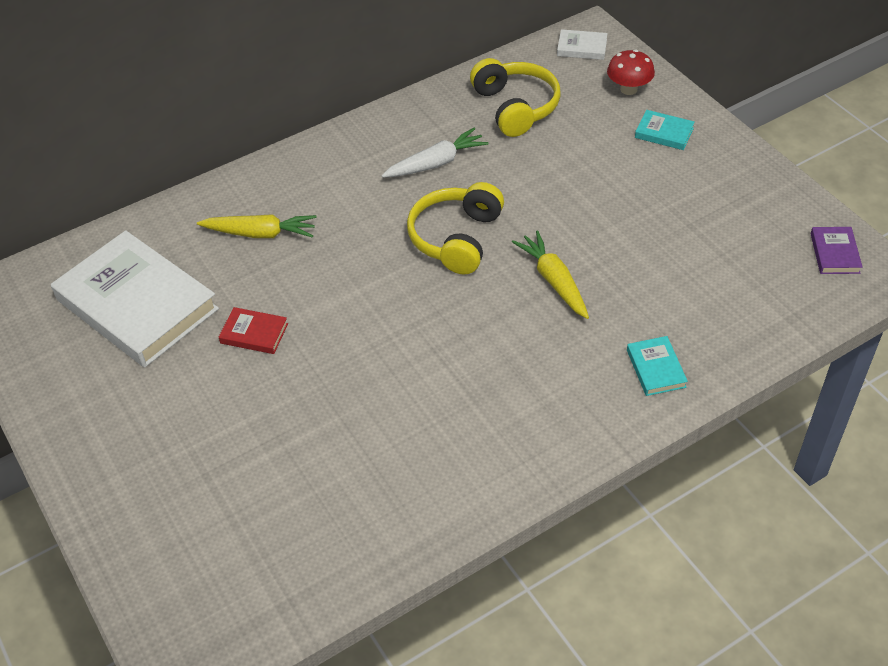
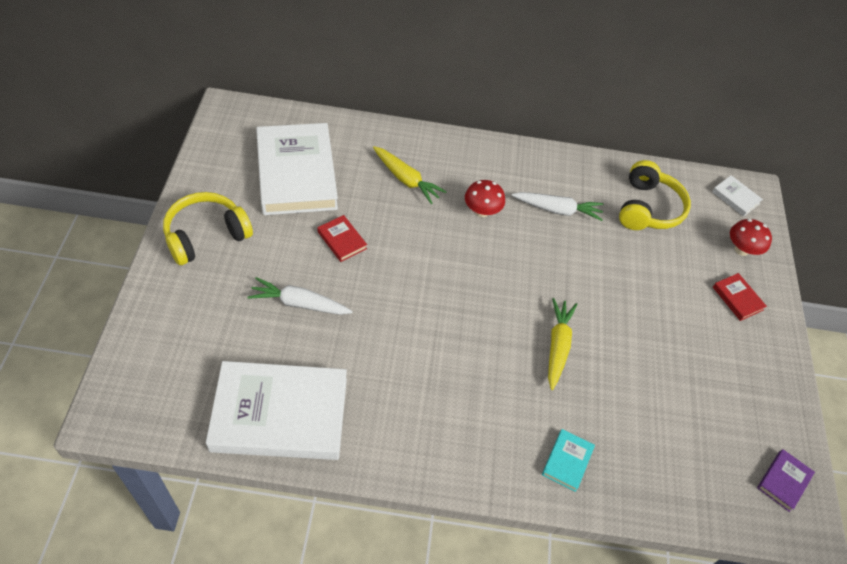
camera: 30 degrees right, 5 degrees up
(273, 420) = (299, 303): none -> white carrot
(360, 530) = (280, 414): none -> white book
(366, 212) = (482, 211): none -> red mushroom
(456, 238) = (522, 269): yellow headphones -> yellow headphones (206, 235)
(664, 133) = (737, 298): turquoise book -> red book

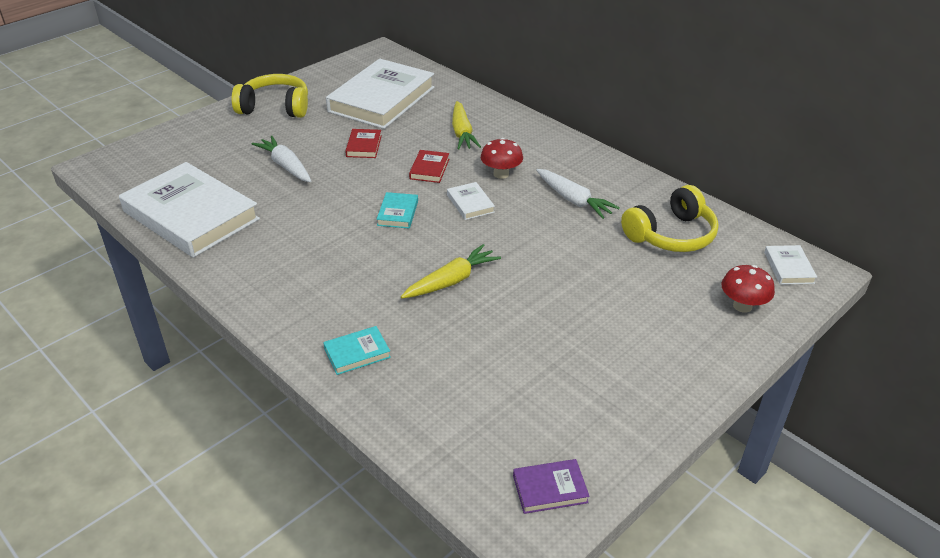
camera: 45 degrees right, 15 degrees down
(449, 301) = (398, 213): none -> turquoise book
(491, 257) = (470, 204): none -> white book
(737, 298) = (686, 337): red book -> red book (429, 169)

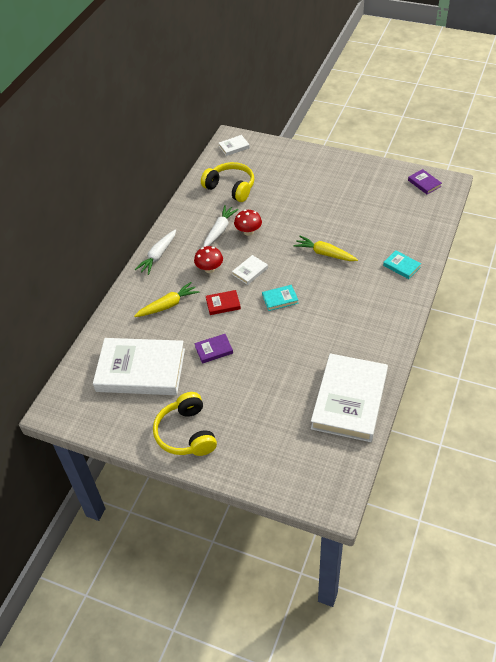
camera: 110 degrees left, 10 degrees up
(286, 166) = (263, 381): white carrot -> white carrot (158, 256)
(364, 146) = (214, 350): red book -> purple book
(742, 306) = (274, 156): red mushroom -> red mushroom (248, 232)

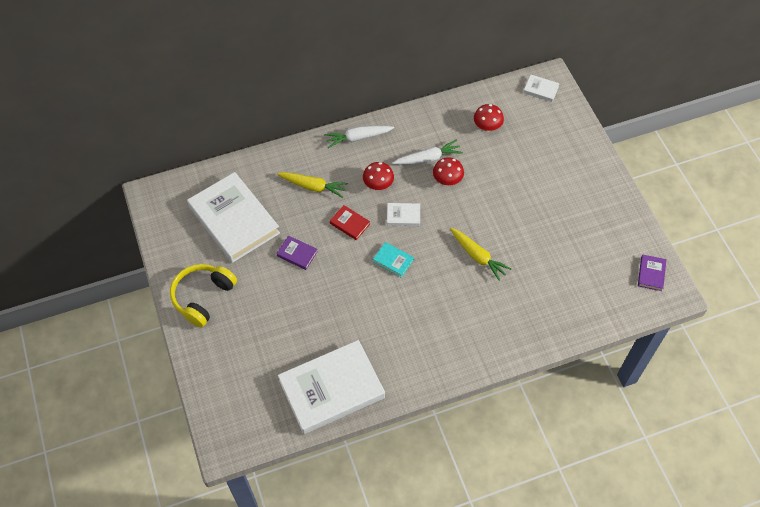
camera: 45 degrees right, 10 degrees up
(231, 188) = (487, 127): yellow headphones -> red mushroom
(325, 253) = (478, 256): yellow carrot -> yellow carrot turned 150 degrees clockwise
(401, 266) = (521, 327): turquoise book -> none

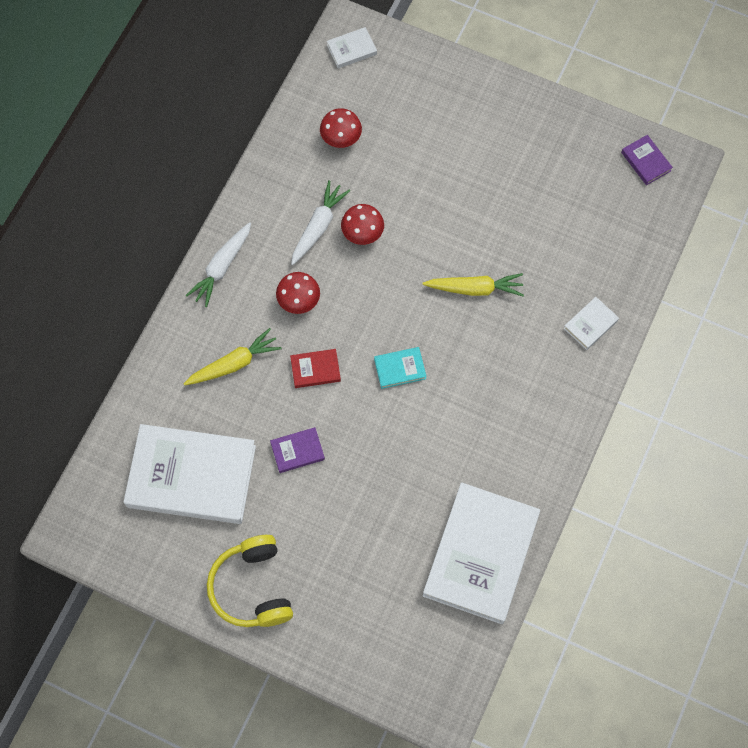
camera: 45 degrees left, 10 degrees up
(403, 216) = (359, 312): white book -> white book (590, 324)

